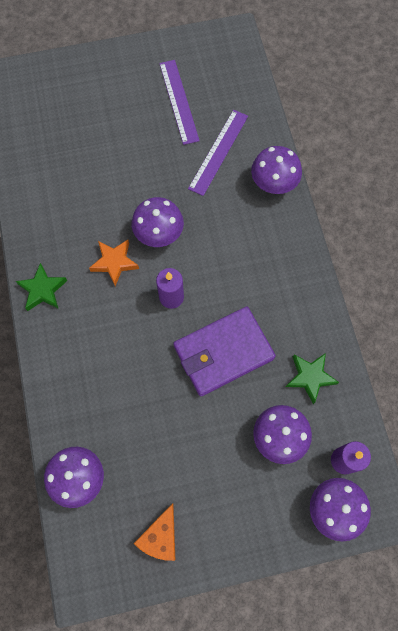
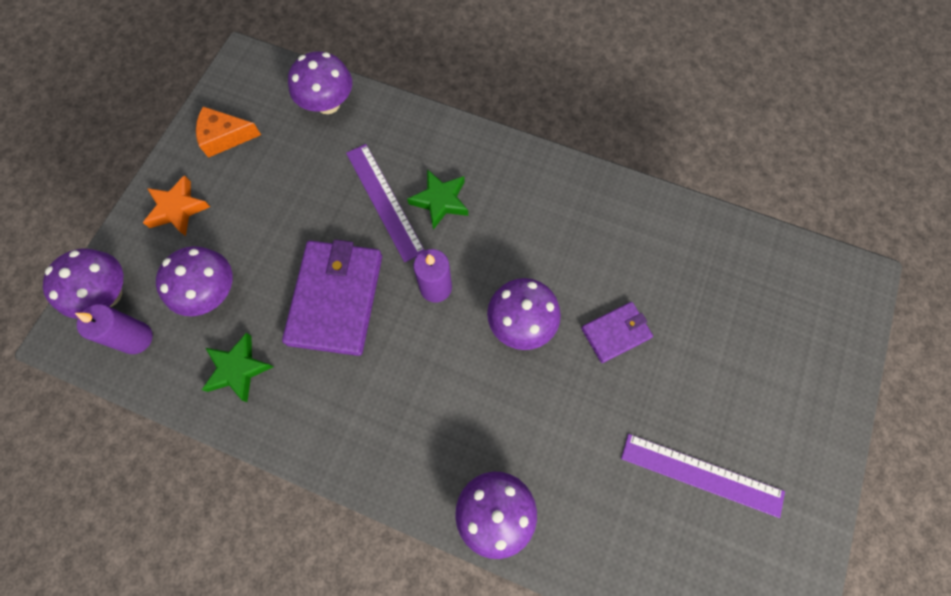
camera: 125 degrees right, 0 degrees up
(43, 290) = (536, 171): green star -> green star (440, 201)
(114, 263) = (518, 255): orange star -> orange star (178, 209)
(128, 180) = (616, 333): none -> purple wallet
(160, 536) = (225, 137): orange cheese -> orange cheese turned 60 degrees counterclockwise
(218, 152) = (589, 472): purple ruler -> purple ruler (384, 201)

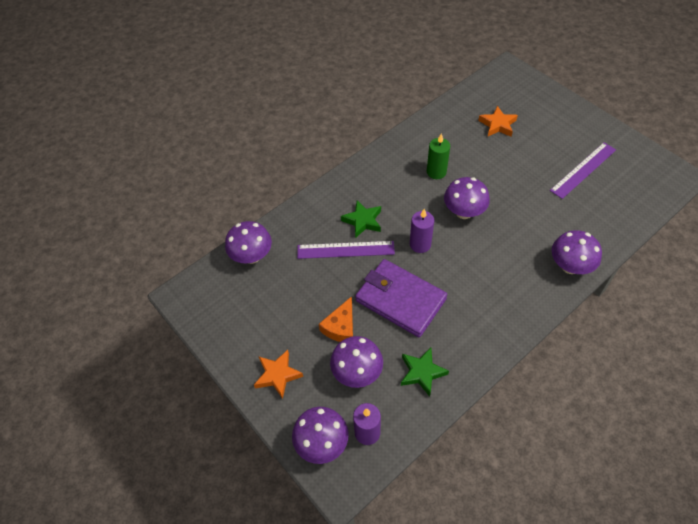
camera: 60 degrees left, 15 degrees down
(225, 137) = (237, 326): orange cheese -> orange cheese (341, 327)
(575, 258) = (436, 172): none -> green candle
(616, 333) = (490, 172): purple wallet -> none
(721, 308) = (497, 125): none -> orange star

